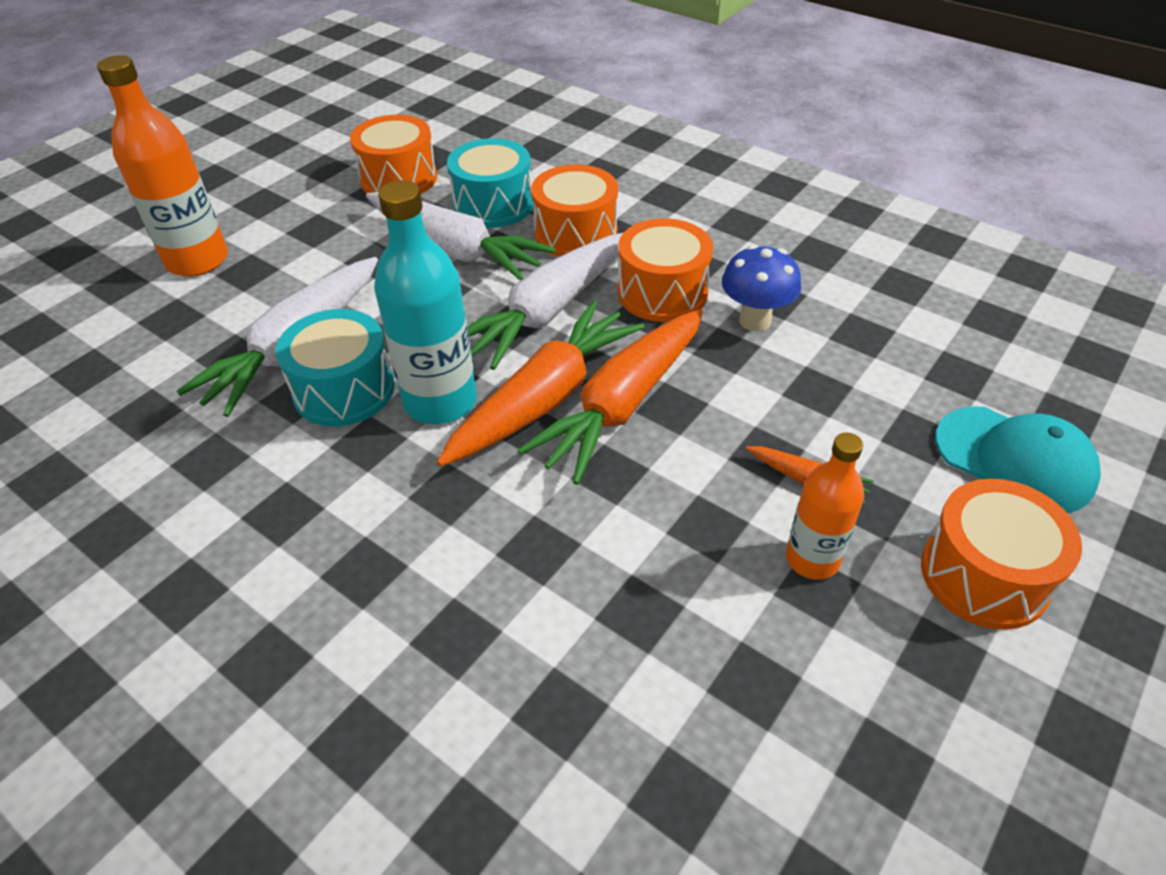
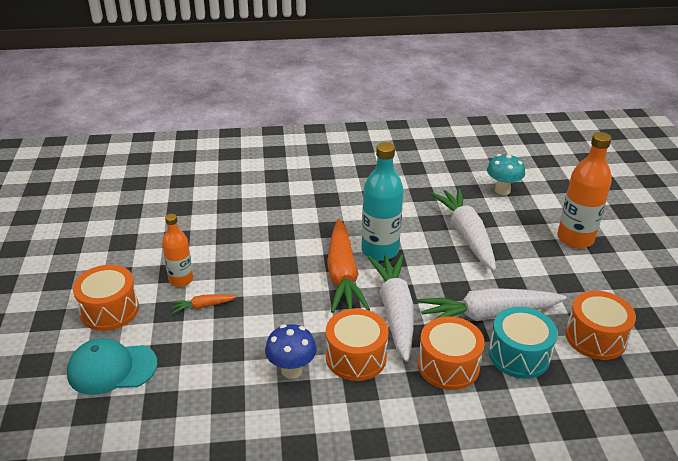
camera: 135 degrees right, 10 degrees down
(107, 380) = (502, 190): none -> turquoise mushroom
(344, 390) = (420, 233): turquoise drum -> none
(622, 405) = (308, 291): orange carrot -> none

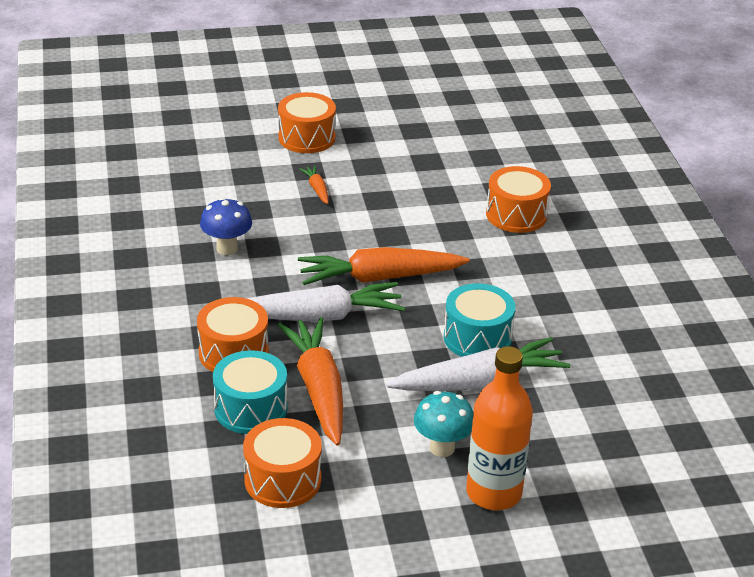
camera: 85 degrees right, 0 degrees up
(112, 368) = (229, 150): turquoise cap -> none
(181, 280) = (357, 172): orange bottle -> none
(356, 357) = (245, 289): orange drum -> orange drum (516, 215)
(380, 250) = (431, 306): turquoise bottle -> none
(417, 232) = (477, 338): none -> turquoise drum
(487, 315) = (318, 389): white carrot -> orange carrot
(502, 190) = (604, 428): turquoise mushroom -> turquoise mushroom (442, 448)

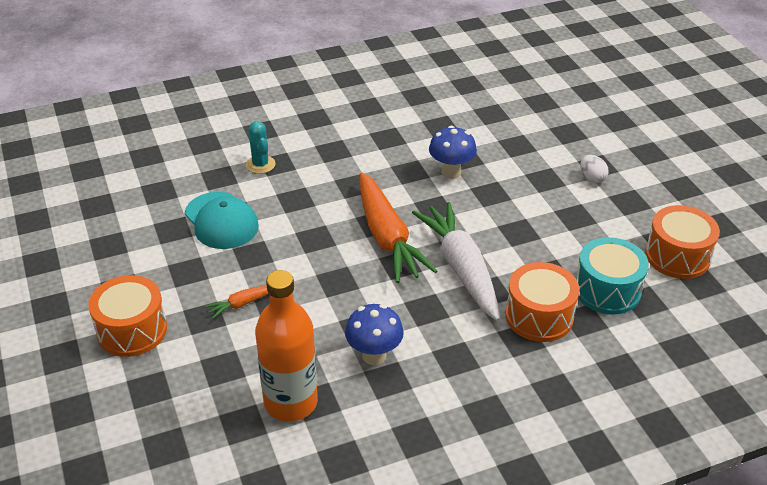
camera: 100 degrees left, 5 degrees up
(318, 389) = (560, 253): orange carrot -> none
(432, 186) = (221, 221): none -> turquoise cap
(442, 448) = (592, 178): turquoise mushroom -> white egg
(477, 338) = (451, 172): turquoise drum -> blue mushroom
(480, 382) = (506, 166): white carrot -> none
(493, 493) = (623, 150): orange bottle -> orange bottle (290, 402)
(516, 215) = (260, 164): orange drum -> turquoise cactus

